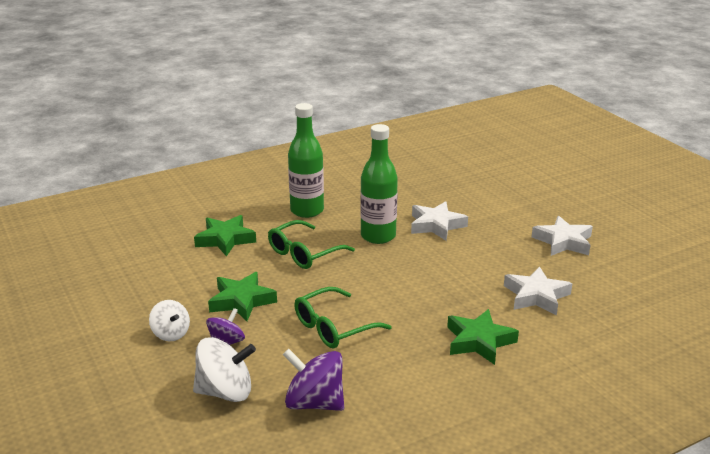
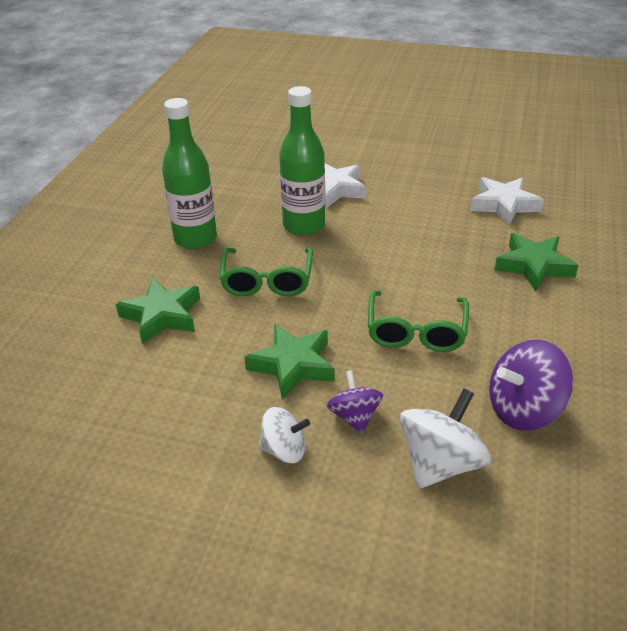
camera: 45 degrees left, 10 degrees up
(563, 242) = (446, 151): white star -> none

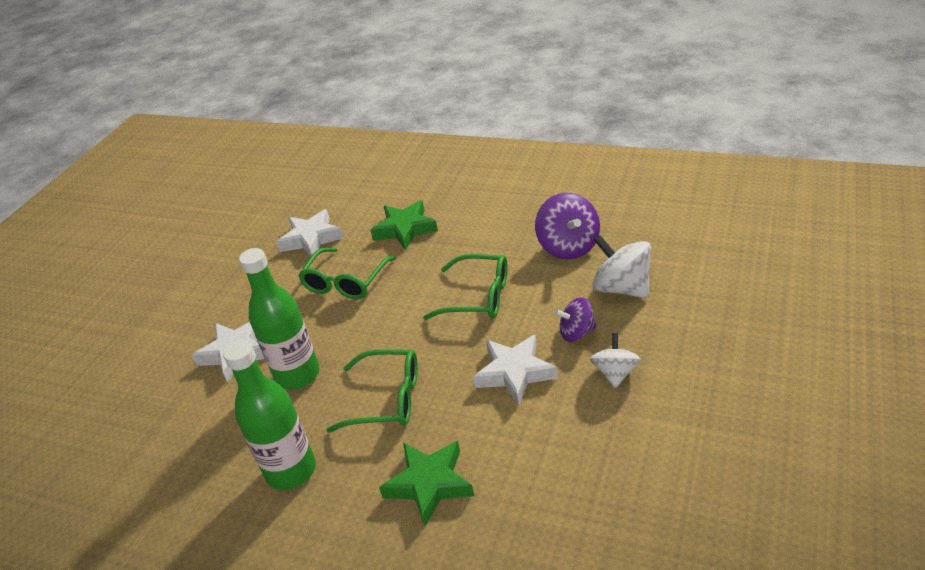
camera: 80 degrees left, 0 degrees up
(293, 365) = (514, 373): green star -> white star
(435, 236) = (345, 282): none -> green glasses

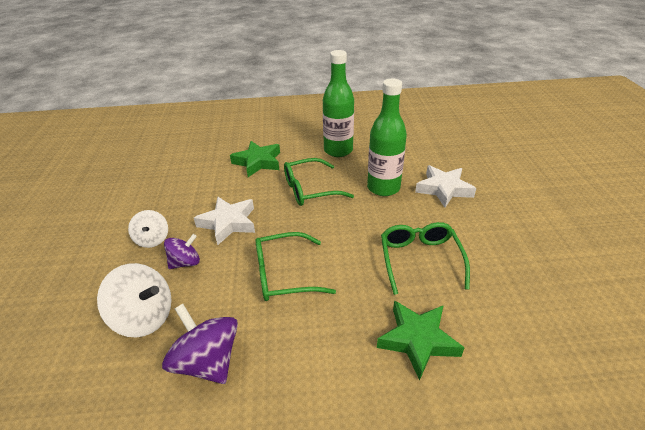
camera: 150 degrees right, 0 degrees up
(311, 238) = (511, 299): white star -> none

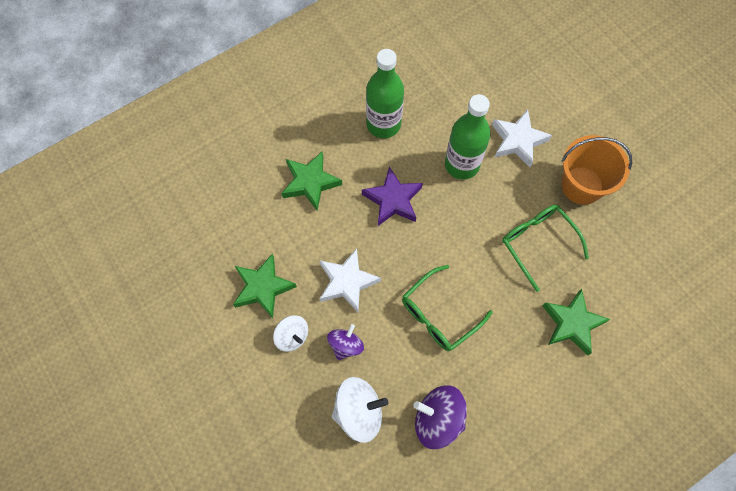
camera: 30 degrees left, 30 degrees up
(165, 203) = (263, 287): none -> green star
(310, 189) = (393, 200): green glasses -> purple star
(491, 235) = (582, 185): none -> orange bucket

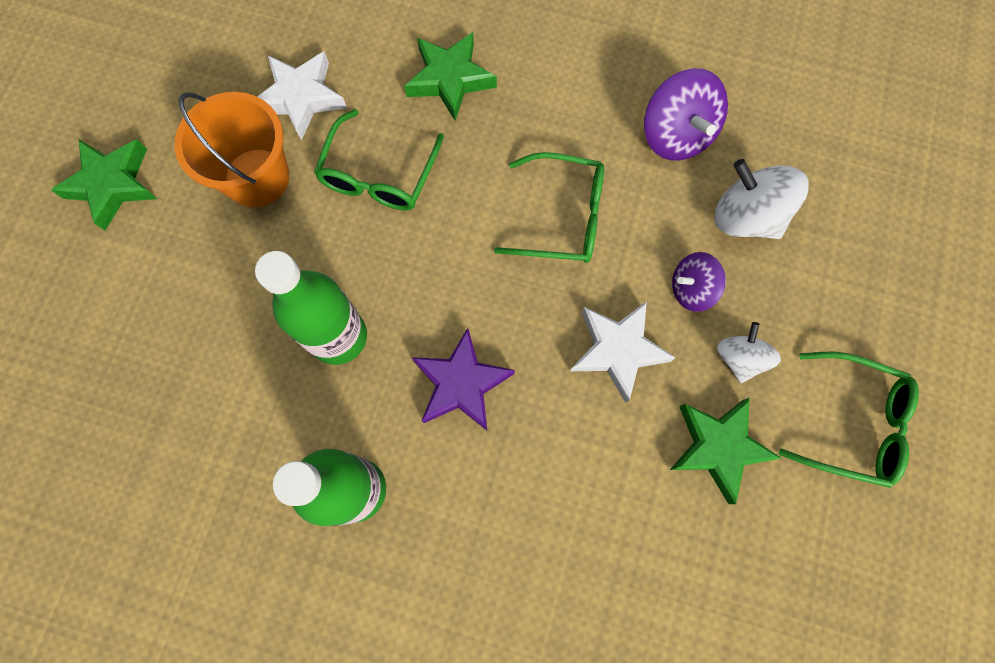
camera: 130 degrees left, 5 degrees up
(215, 361) = (852, 423): none -> green glasses
(310, 182) = (528, 515): green star -> green star (112, 185)
(518, 140) = (246, 293): white star -> white star (301, 98)

